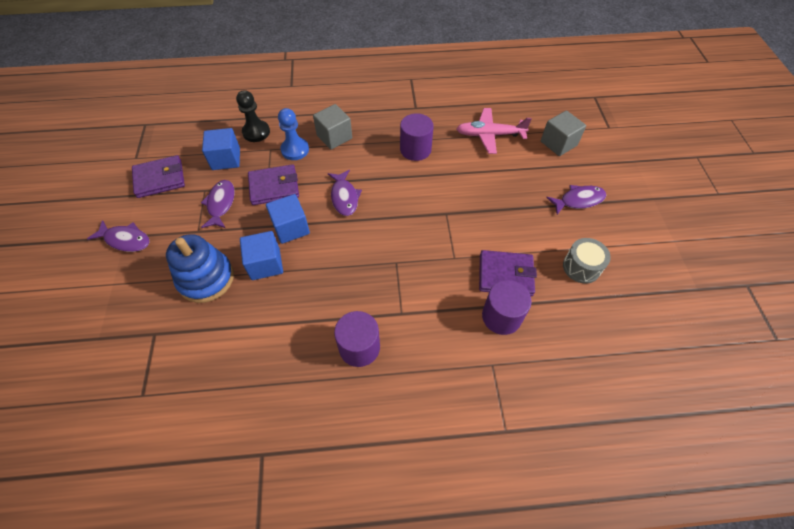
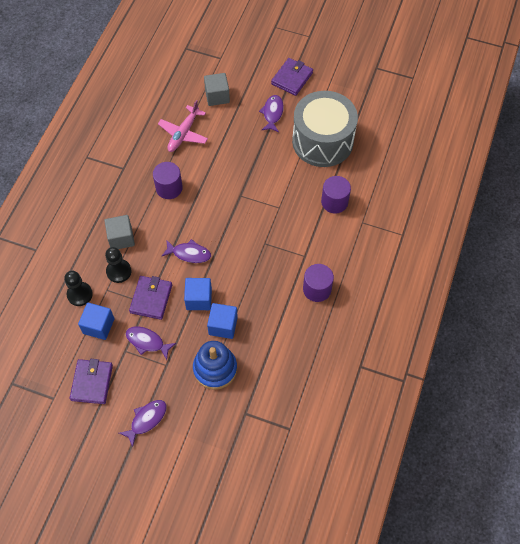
camera: 65 degrees left, 5 degrees up
(295, 150) = (119, 271): blue pawn -> black pawn
(505, 275) = (307, 185): purple wallet -> purple wallet (292, 78)
(581, 267) = (322, 141): grey drum -> grey drum, size x2.36

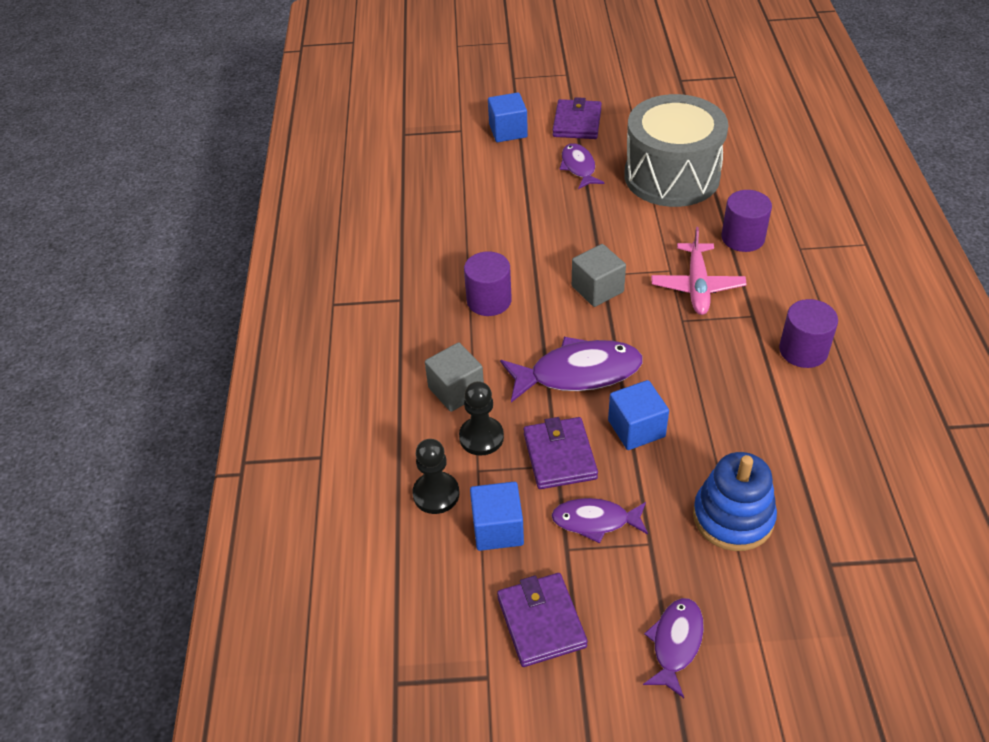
camera: 20 degrees left, 15 degrees down
(183, 133) = (466, 228): pink plane -> pink plane (697, 286)
(189, 254) = (578, 373): purple fish -> purple fish, size x1.66
(217, 96) = (486, 172): grey cube -> grey cube (597, 289)
(223, 326) = (700, 451): blue cube -> blue cube (508, 131)

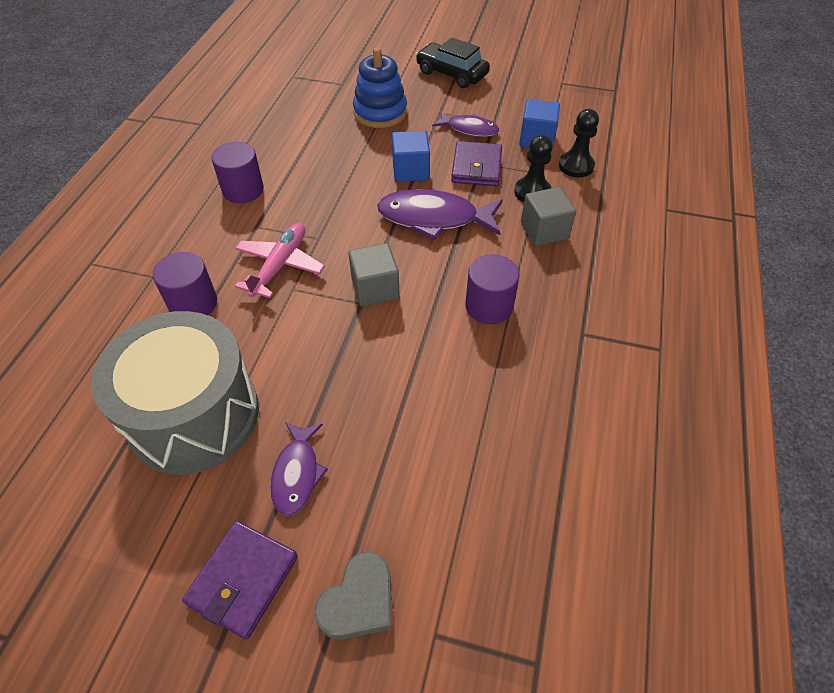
camera: 165 degrees left, 5 degrees up
(508, 131) = (359, 601): blue cube -> grey heart
(541, 622) = (523, 95): purple wallet -> none
(675, 643) = (451, 74): purple fish -> black car

